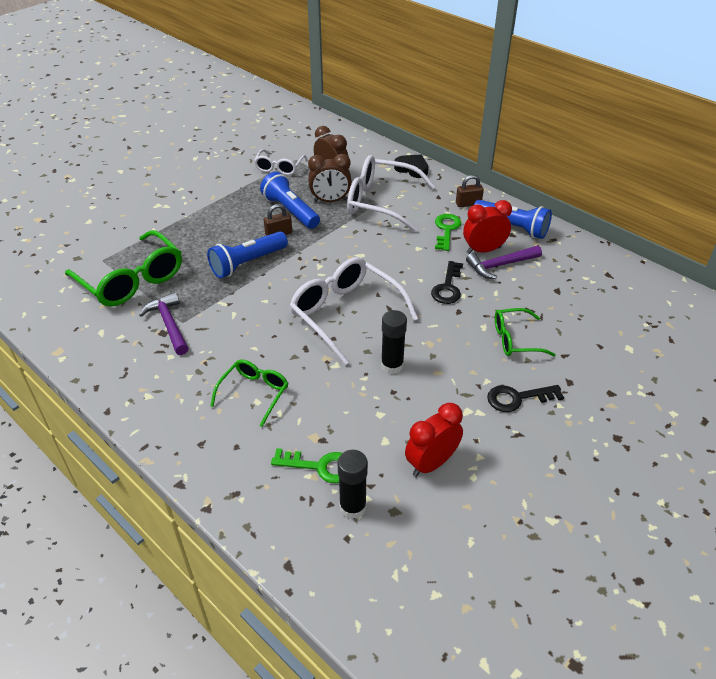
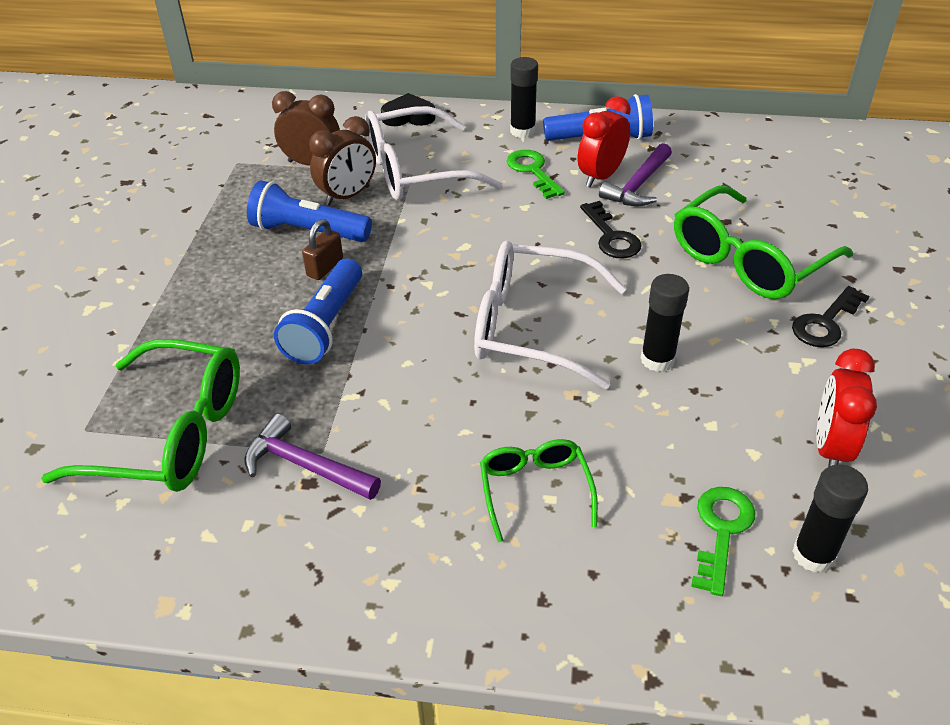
camera: 35 degrees left, 0 degrees up
(279, 167) = (225, 182): white glasses -> none
(320, 466) = (721, 531): green key -> green key turned 45 degrees counterclockwise
(468, 204) = (522, 131): brown padlock -> black glue stick
(516, 339) = (749, 260): green glasses -> green glasses, size x1.78

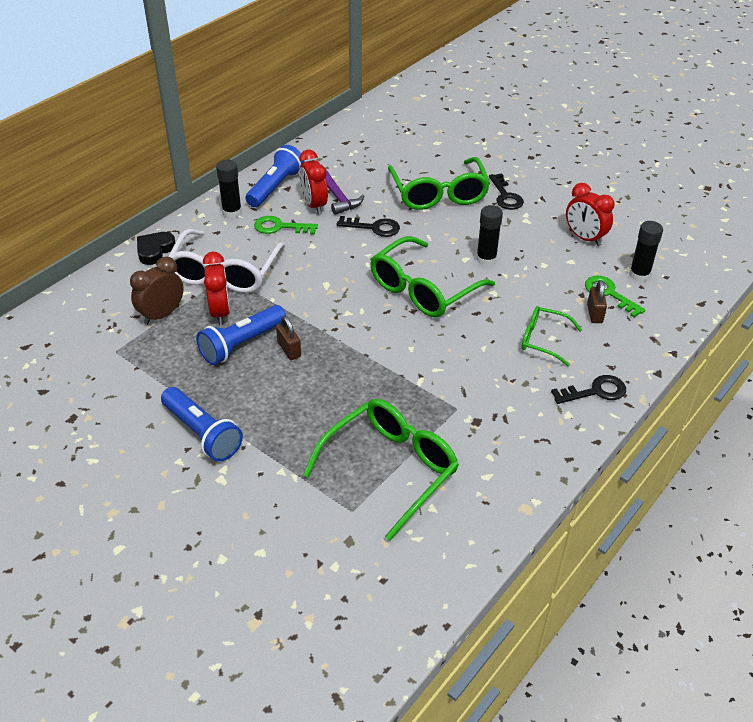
camera: 60 degrees left, 0 degrees up
(305, 466) = (462, 418): purple hammer -> none
(325, 326) = (348, 369): blue flashlight -> blue flashlight (202, 433)
(347, 196) = (220, 312): brown clock -> red clock
(467, 599) = (595, 391): none -> black key
(533, 327) = (423, 289): white glasses -> green glasses
(653, 530) = (594, 314): none -> brown padlock

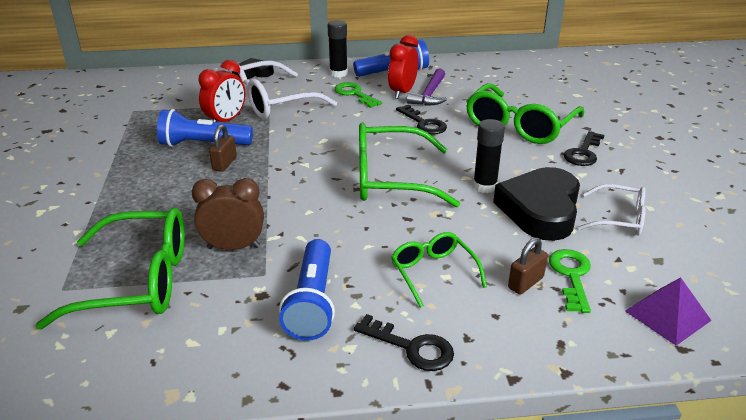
camera: 45 degrees right, 10 degrees down
(161, 315) = (192, 105): brown clock -> brown clock (233, 247)
(202, 433) = (83, 179): blue flashlight -> blue flashlight (312, 302)
(538, 257) = (540, 210): none -> black heart
(584, 238) = (619, 219): red clock -> white glasses
(639, 275) = (637, 279): black glue stick -> none
(675, 288) = (667, 315): none -> purple pyramid

